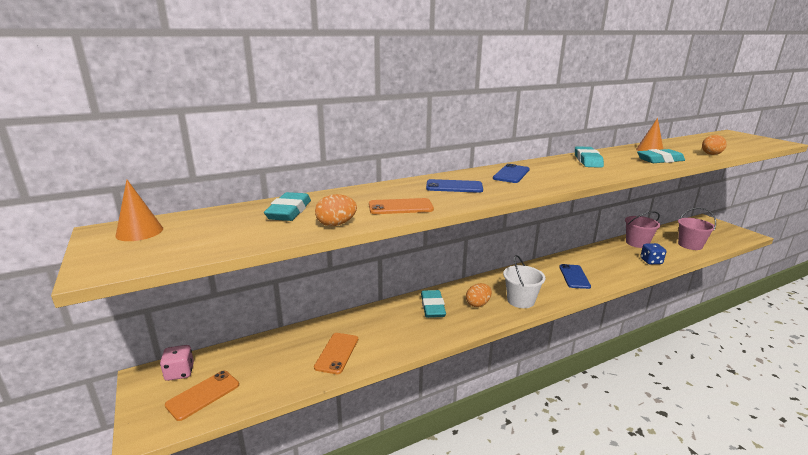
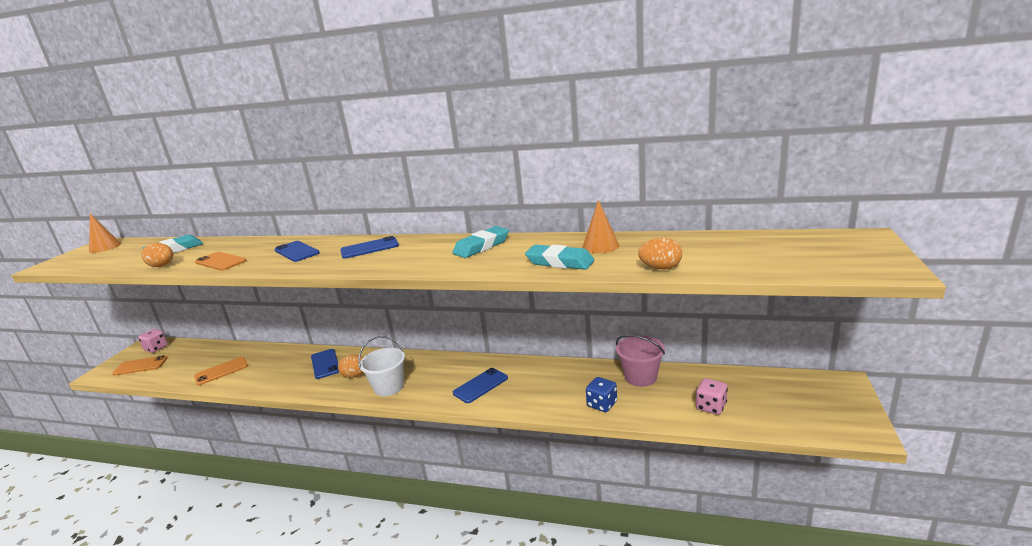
camera: 45 degrees right, 0 degrees up
(432, 307) = (325, 364): turquoise eraser -> blue phone
(690, 245) = (711, 407): pink bucket -> pink dice

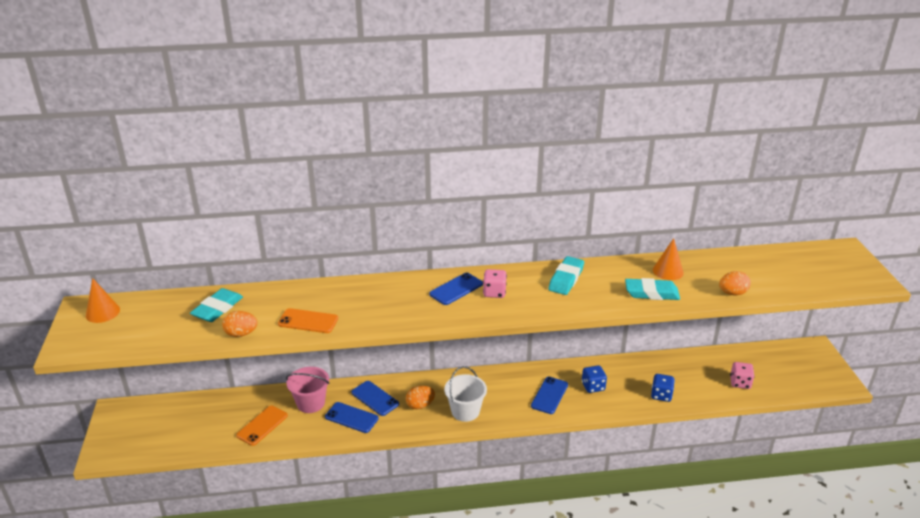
camera: 25 degrees left, 10 degrees up
(141, 366) = (147, 437): orange phone -> none
(156, 348) = (138, 412): pink dice -> pink dice (494, 292)
(297, 252) = (380, 300): blue phone -> blue phone (351, 417)
(532, 384) = (593, 386): none -> blue dice
(640, 377) = (675, 365): pink bucket -> pink bucket (310, 403)

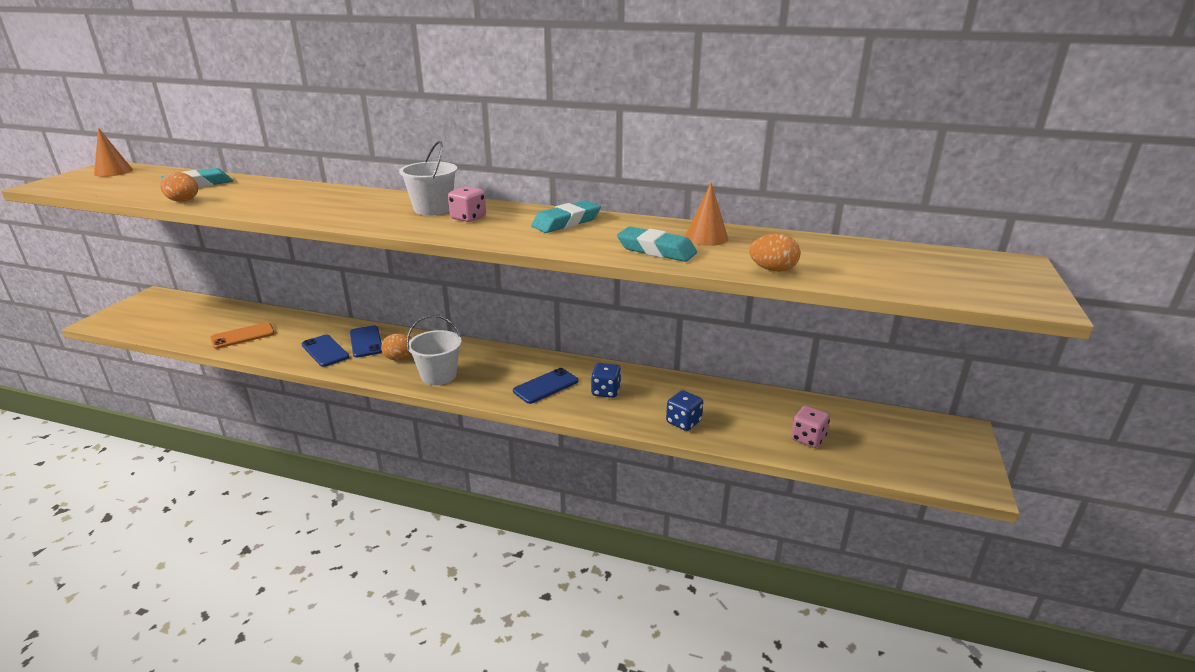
camera: 25 degrees right, 5 degrees down
(308, 321) = (254, 204): orange phone -> none
(310, 403) = (305, 330): pink bucket -> none
(456, 289) = (433, 209): blue phone -> white bucket

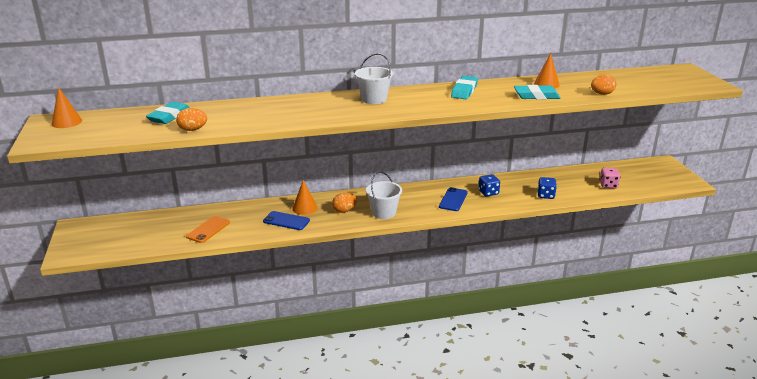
camera: 30 degrees left, 0 degrees up
(366, 342) = (304, 208): blue phone -> orange cone
(468, 218) = (406, 100): pink dice -> none

